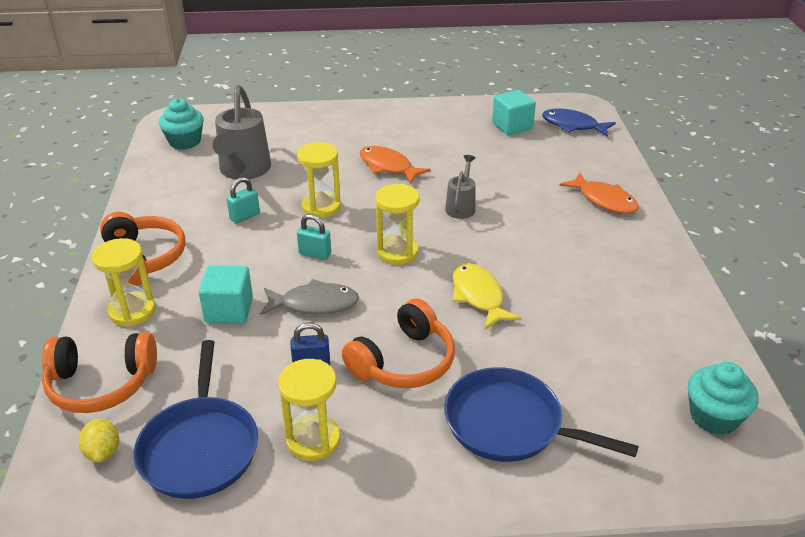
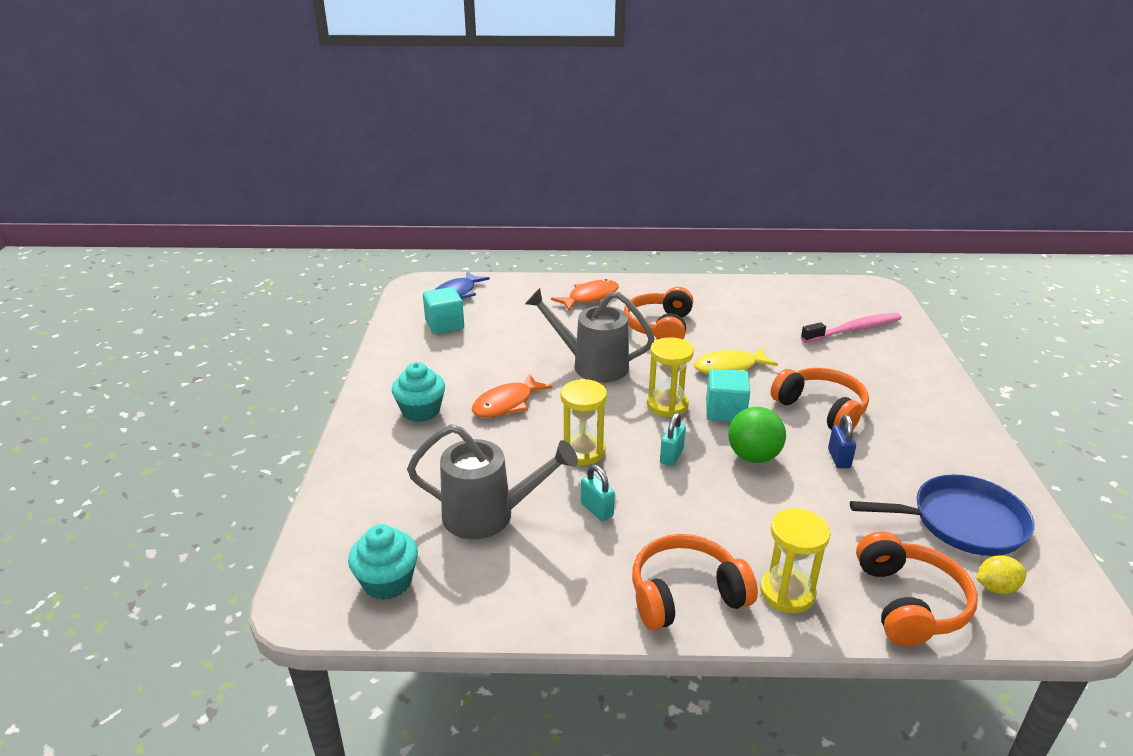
camera: 85 degrees left, 5 degrees down
(229, 310) = (772, 514): turquoise cube -> turquoise cube (725, 411)
(313, 440) = (926, 458): yellow hourglass -> none
(314, 304) = (753, 456): grey fish -> green ball
(461, 207) = (592, 365): grey watering can -> grey watering can, size x1.82
(509, 424) = (873, 368): blue pan -> none
(554, 248) = (659, 327): none -> orange headphones
(612, 419) = (854, 330): none -> pink toothbrush
(714, 416) = (839, 297): turquoise cupcake -> turquoise cupcake (421, 411)

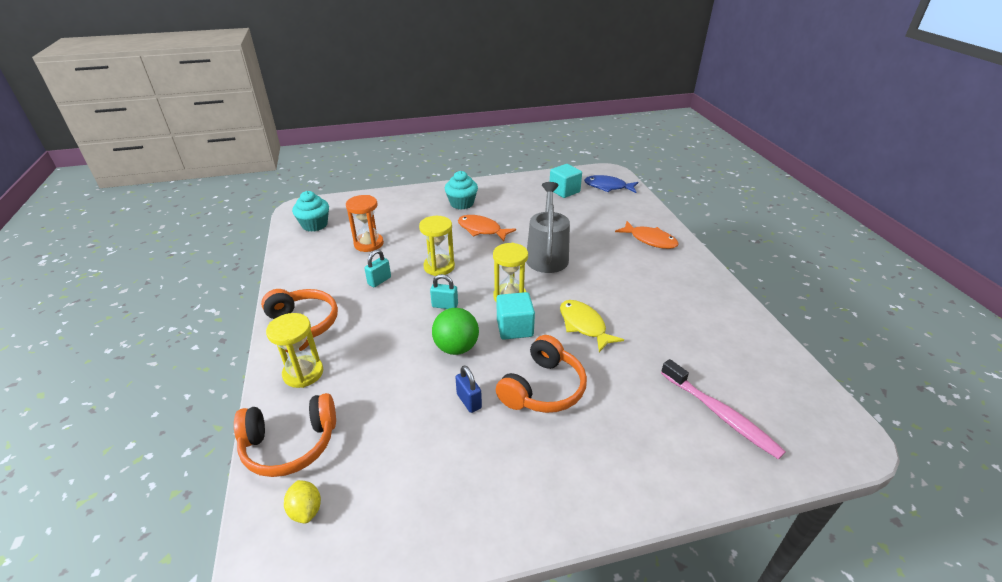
camera: 75 degrees right, 5 degrees up
(489, 515) = (368, 244): grey watering can -> orange hourglass
(659, 327) = (627, 280): orange headphones -> none
(839, 458) = (469, 401): blue padlock -> blue padlock turned 75 degrees clockwise
(962, 522) = (393, 492): blue pan -> none

